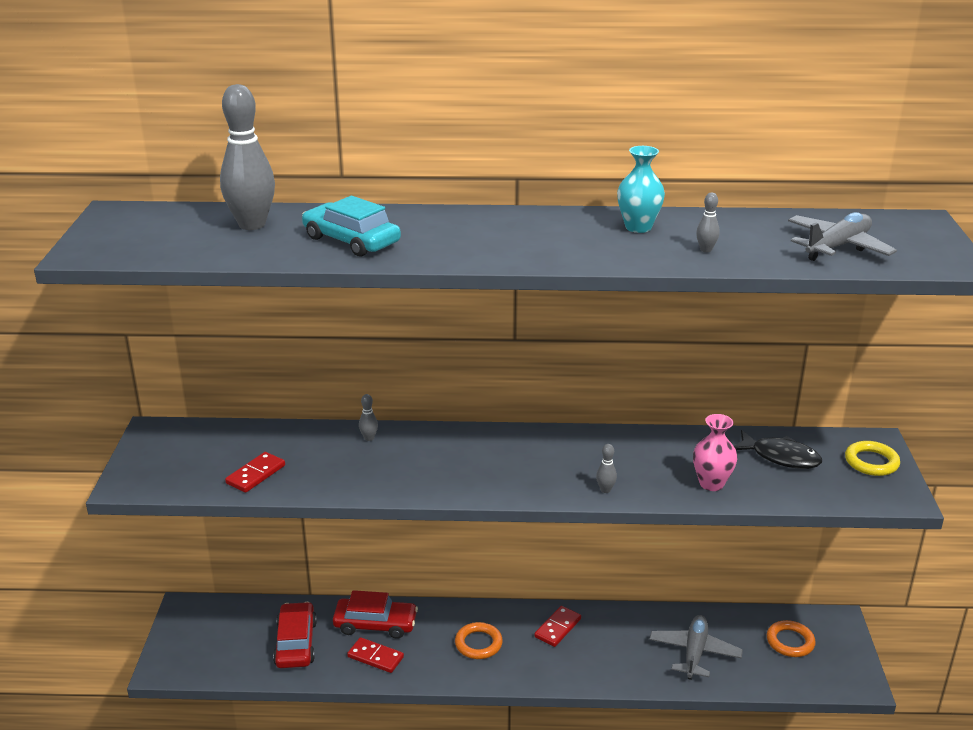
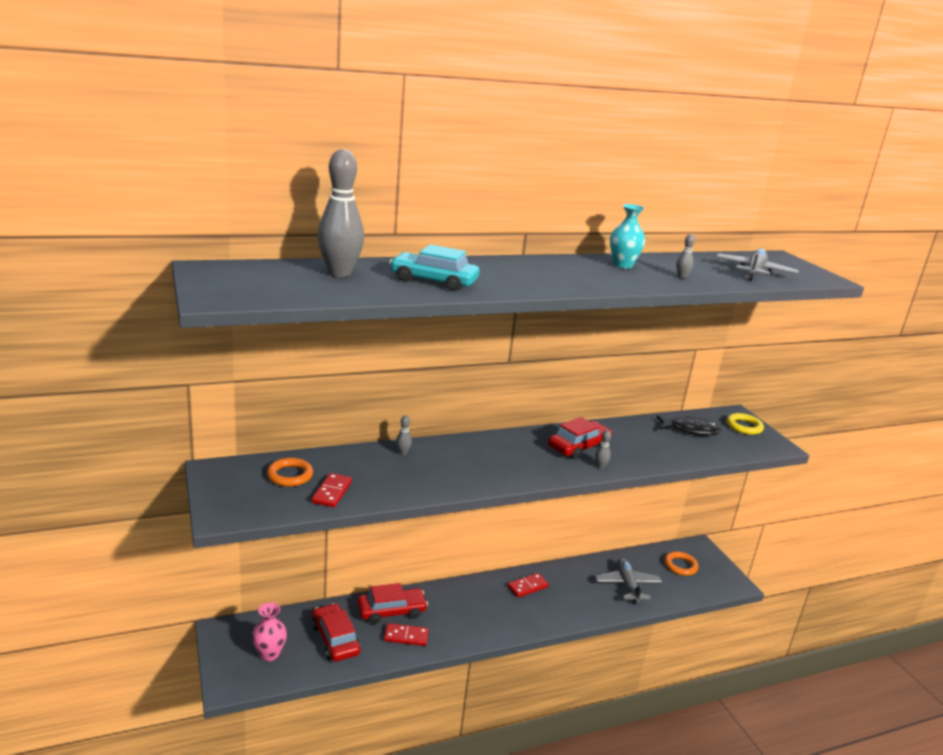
camera: 25 degrees left, 5 degrees down
(478, 644) = (478, 610): orange ring -> orange ring (290, 475)
(558, 628) = (527, 587): red domino -> red domino turned 45 degrees clockwise
(598, 459) = (579, 446): none -> red car
(711, 484) = (663, 453): pink vase -> pink vase (269, 654)

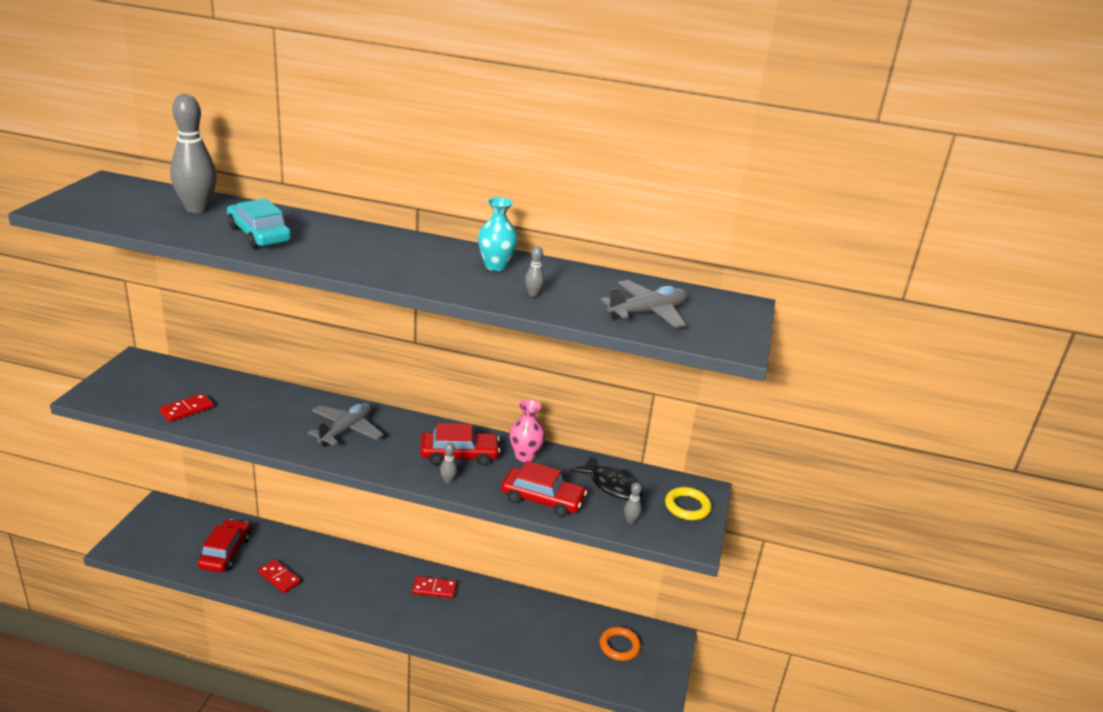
camera: 35 degrees right, 5 degrees up
(269, 654) = (168, 539): pink vase -> pink vase (525, 456)
(290, 475) = (178, 384): orange ring -> none
(391, 611) = (293, 552): red car -> red car (542, 499)
(403, 453) = (291, 399): grey bowling pin -> grey bowling pin (630, 521)
(627, 585) = (534, 636): grey plane -> grey plane (346, 430)

